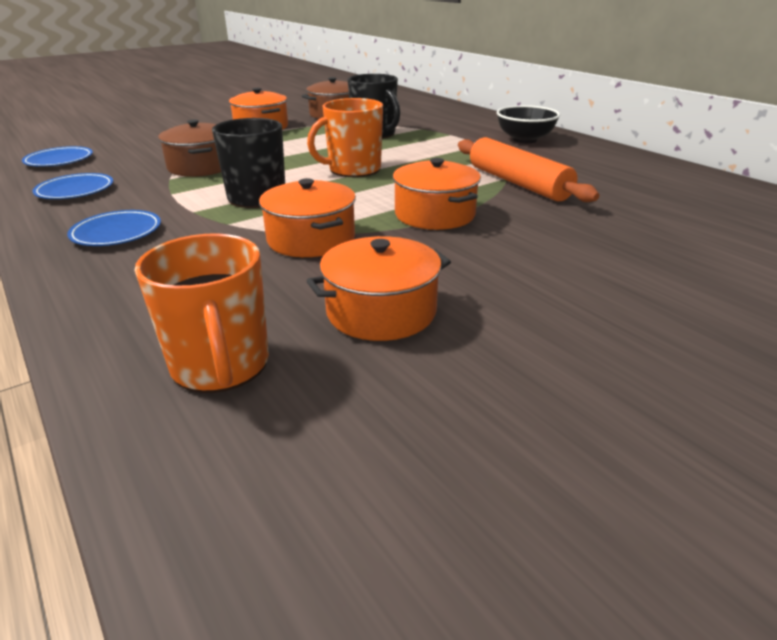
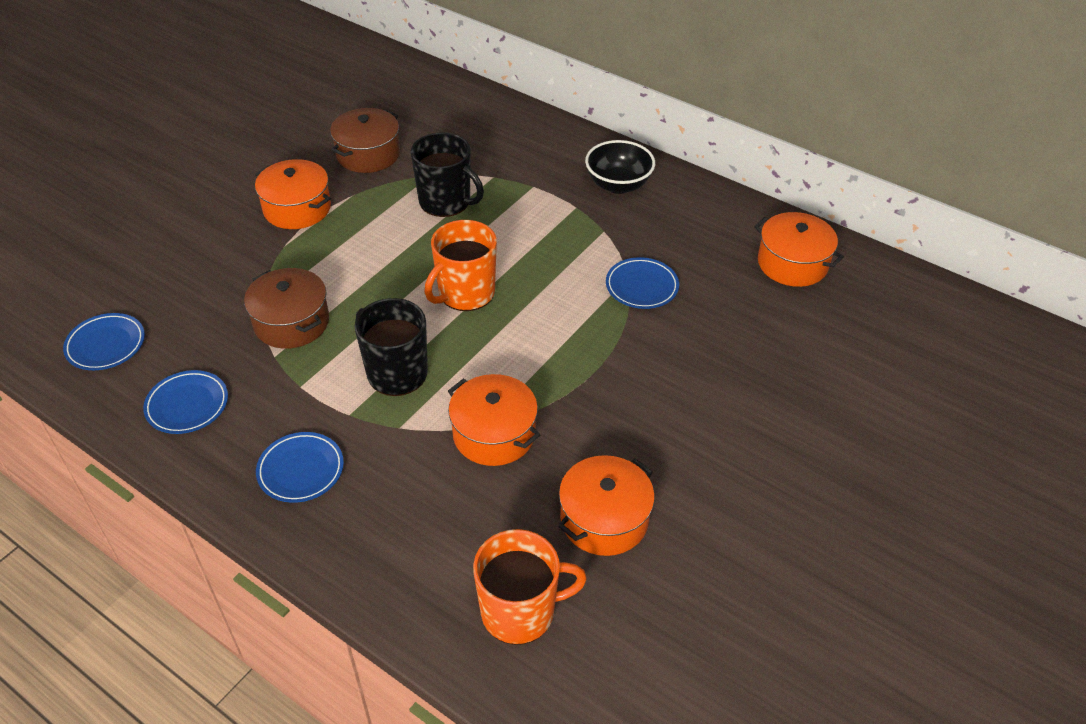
camera: 20 degrees left, 15 degrees up
(220, 365) = (520, 611): orange mug -> orange mug turned 60 degrees counterclockwise
(435, 214) = (586, 365): orange pot -> orange pot (792, 263)
(518, 183) = (641, 286): orange rolling pin -> blue plate

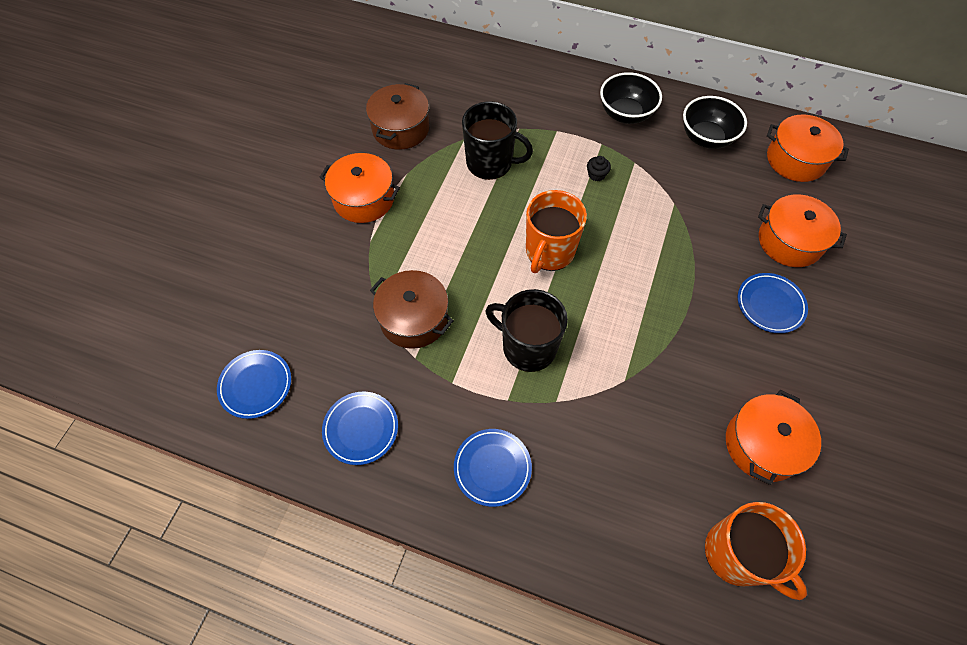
camera: 15 degrees left, 15 degrees up
(494, 434) = (637, 386): orange pot -> orange pot (789, 241)
(520, 611) = (737, 554): orange mug -> orange mug turned 75 degrees clockwise
(555, 234) = (596, 175): none -> black cupcake
(641, 286) = (689, 210): blue plate -> blue plate (770, 305)
(698, 223) = (706, 138): none -> black bowl

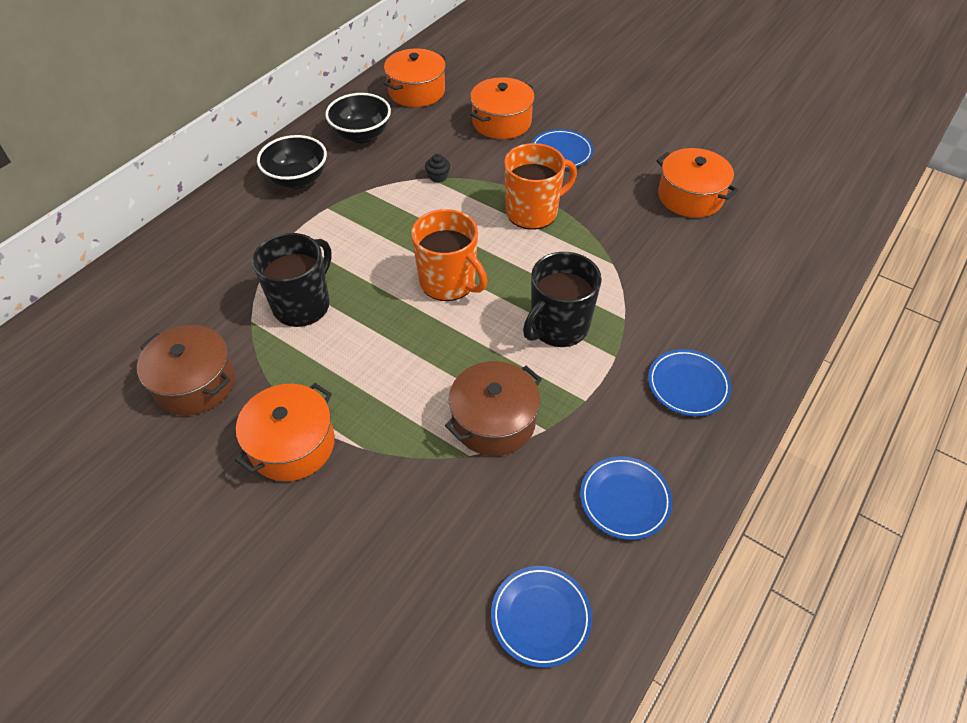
camera: 75 degrees left, 10 degrees down
(596, 175) = (366, 222): black cupcake -> black cupcake (438, 177)
(737, 554) = (781, 238): orange mug -> orange mug (533, 212)

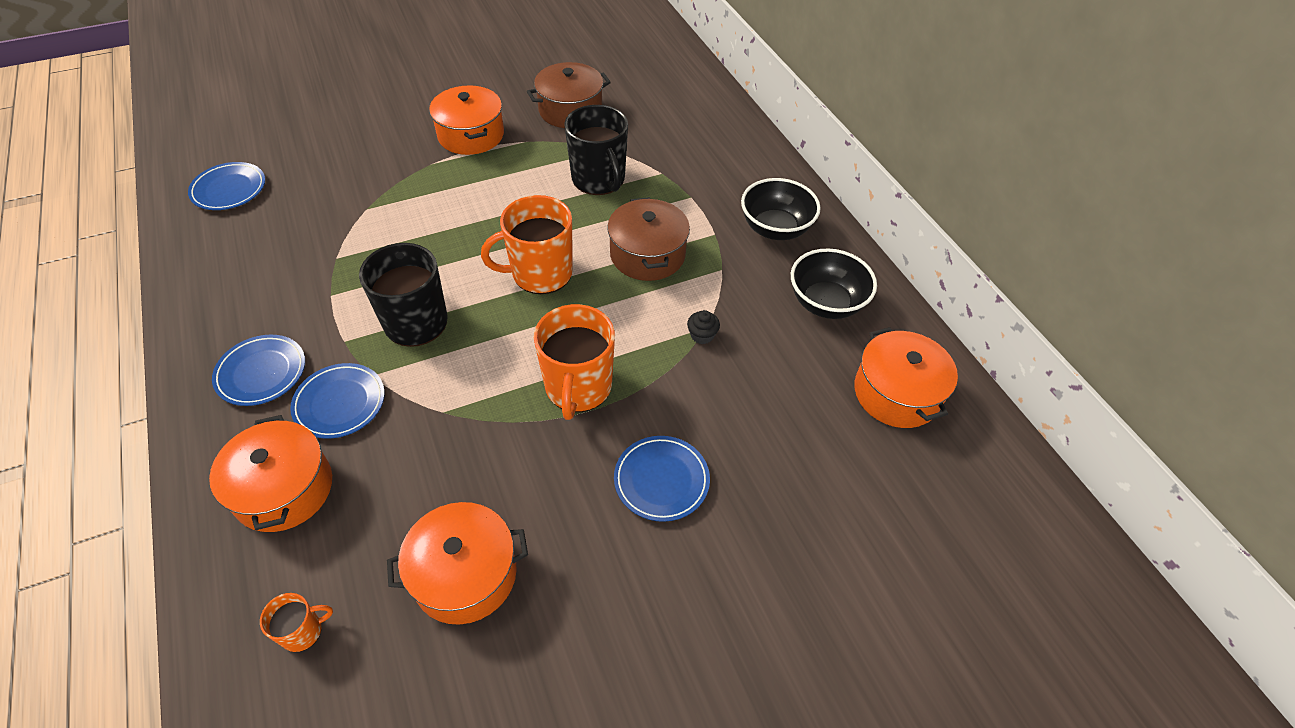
camera: 120 degrees right, 0 degrees up
(494, 421) = (376, 234): brown pot -> brown pot (647, 254)
(501, 122) = (771, 450): orange pot -> orange pot (284, 489)
(624, 500) = (235, 269): blue plate -> blue plate (340, 403)
(784, 238) = (302, 631): none -> orange mug

